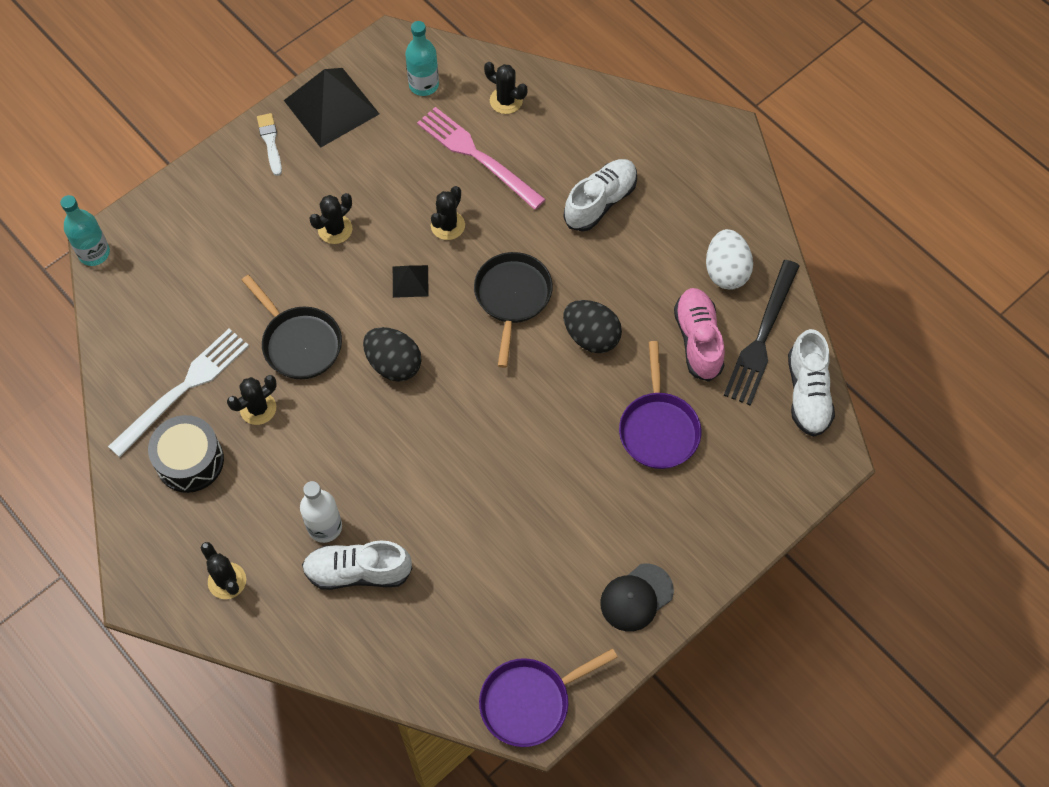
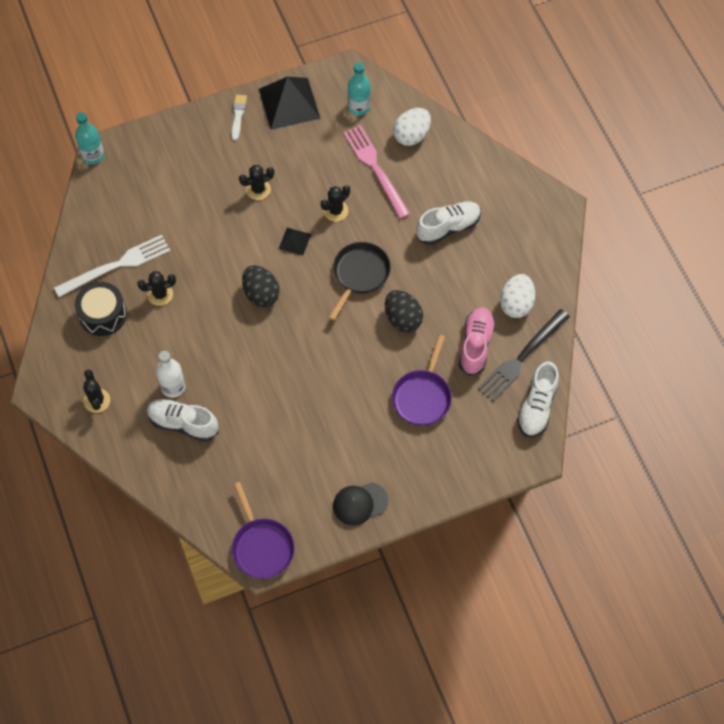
camera: 20 degrees right, 0 degrees up
(299, 343) = (204, 259): black pan -> none
(506, 101) = (411, 135): black cactus -> white egg
(530, 702) = (261, 546): purple pan -> purple pan turned 105 degrees counterclockwise

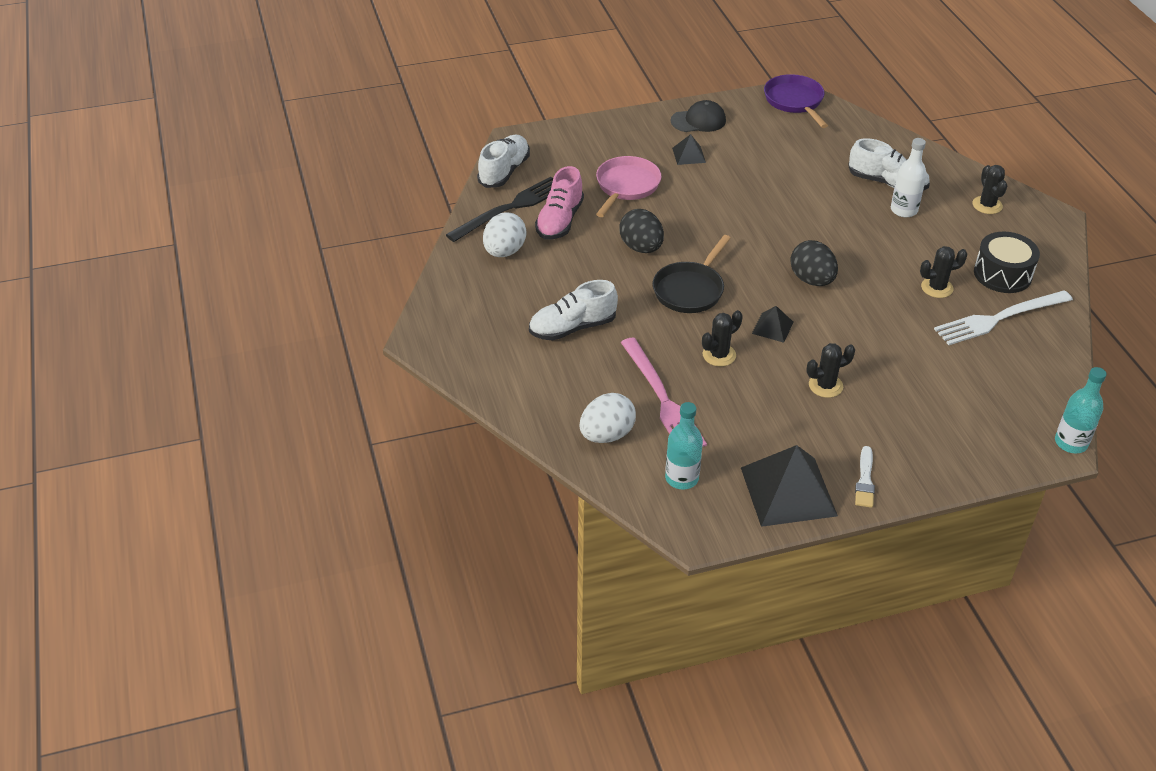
camera: 175 degrees left, 20 degrees down
(367, 447) = (689, 155): none -> black pyramid
(422, 396) = (626, 186): purple pan -> pink pan

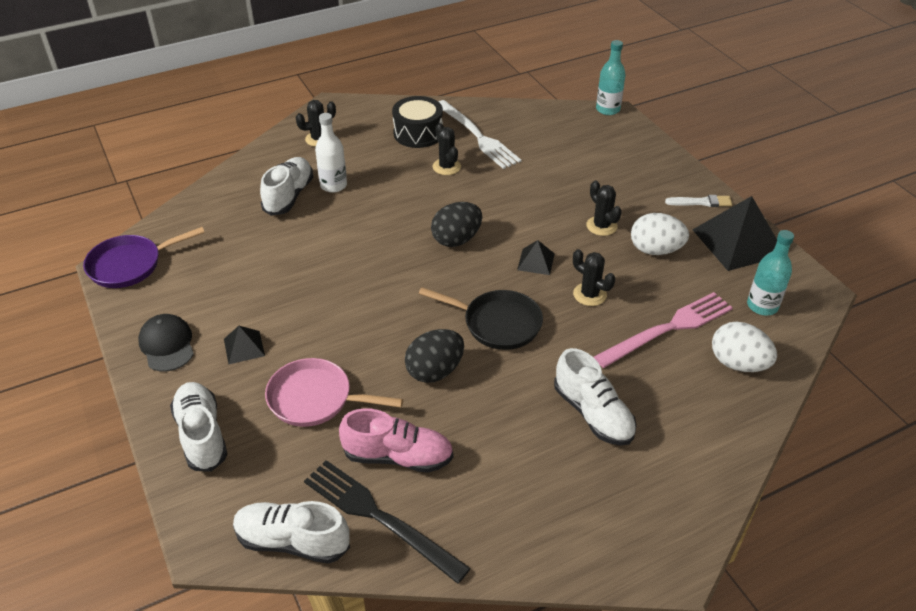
camera: 100 degrees left, 0 degrees up
(504, 251) = (474, 506): white egg -> white egg (655, 250)
(605, 136) = (202, 435): none -> white shoe

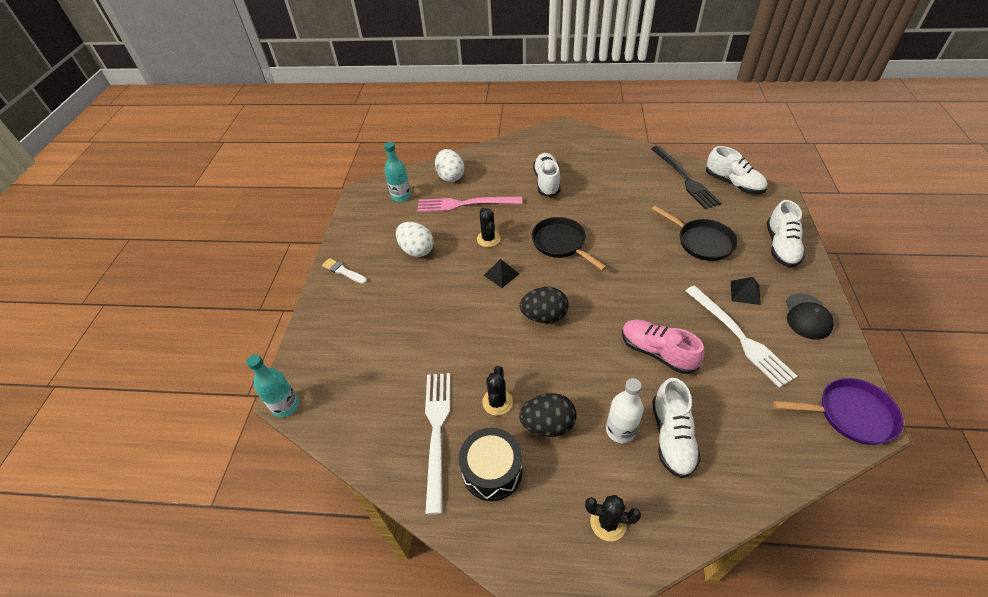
camera: 145 degrees left, 5 degrees up
(243, 294) = (739, 337): none -> white fork
(289, 196) = (672, 437): white shoe -> white shoe turned 45 degrees counterclockwise
(315, 399) = (701, 242): pink pan -> black pan
(398, 456) = (663, 198): pink shoe -> pink shoe (657, 352)
(435, 371) = (619, 231): black egg -> black egg (547, 425)
(601, 226) = (430, 282): black cactus -> none
(738, 242) = (361, 235): black pyramid -> none

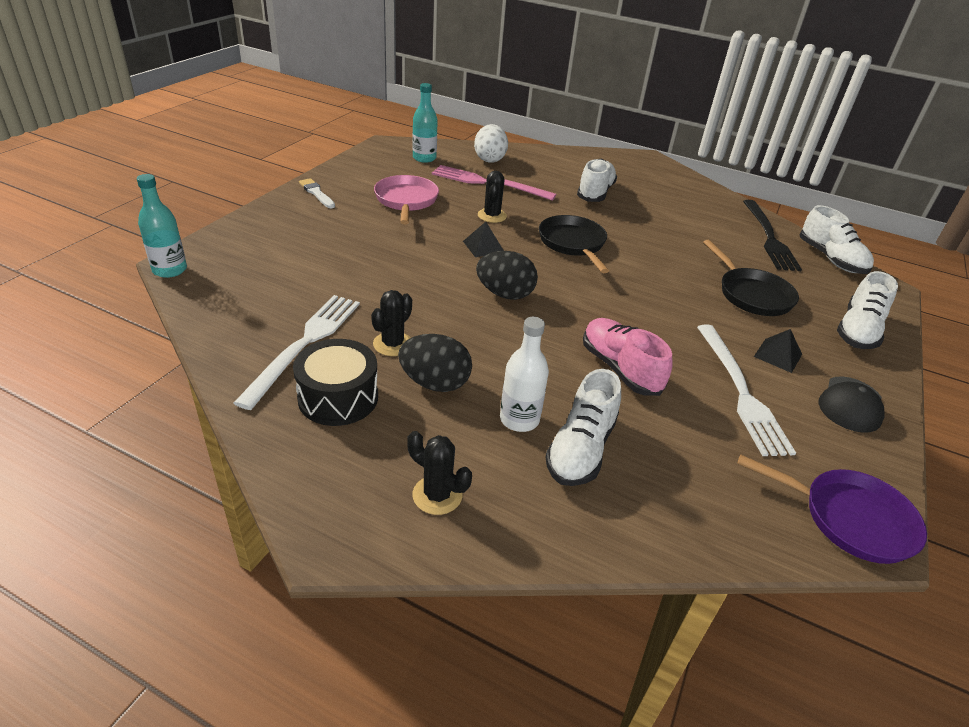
camera: 15 degrees right, 10 degrees down
(416, 250) = (406, 201): white egg -> pink pan

